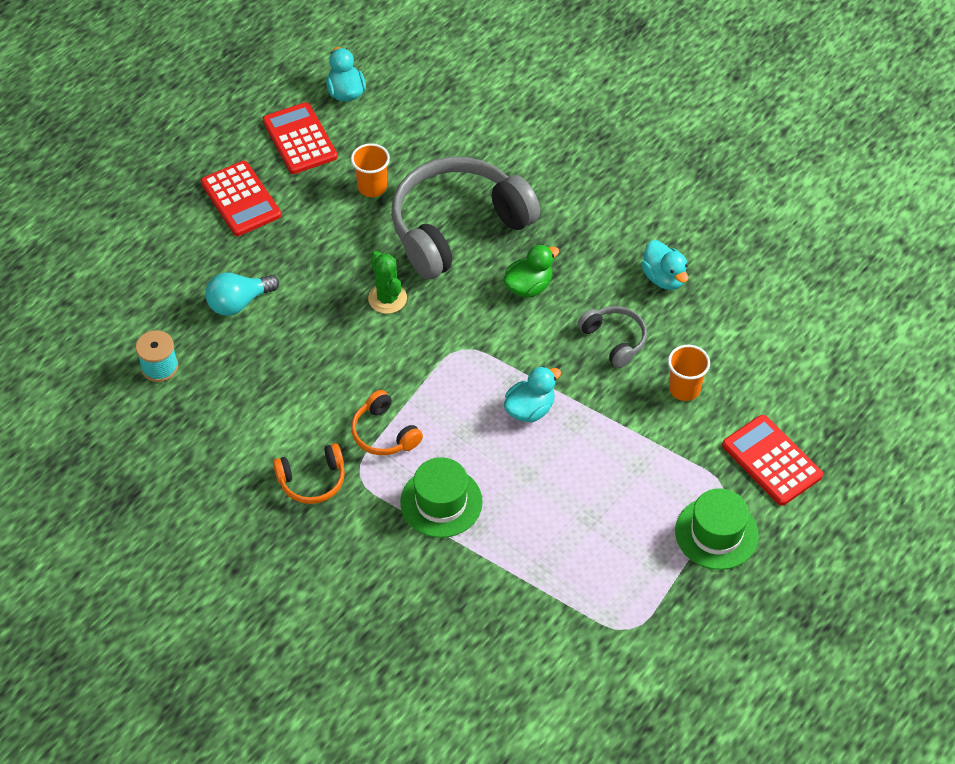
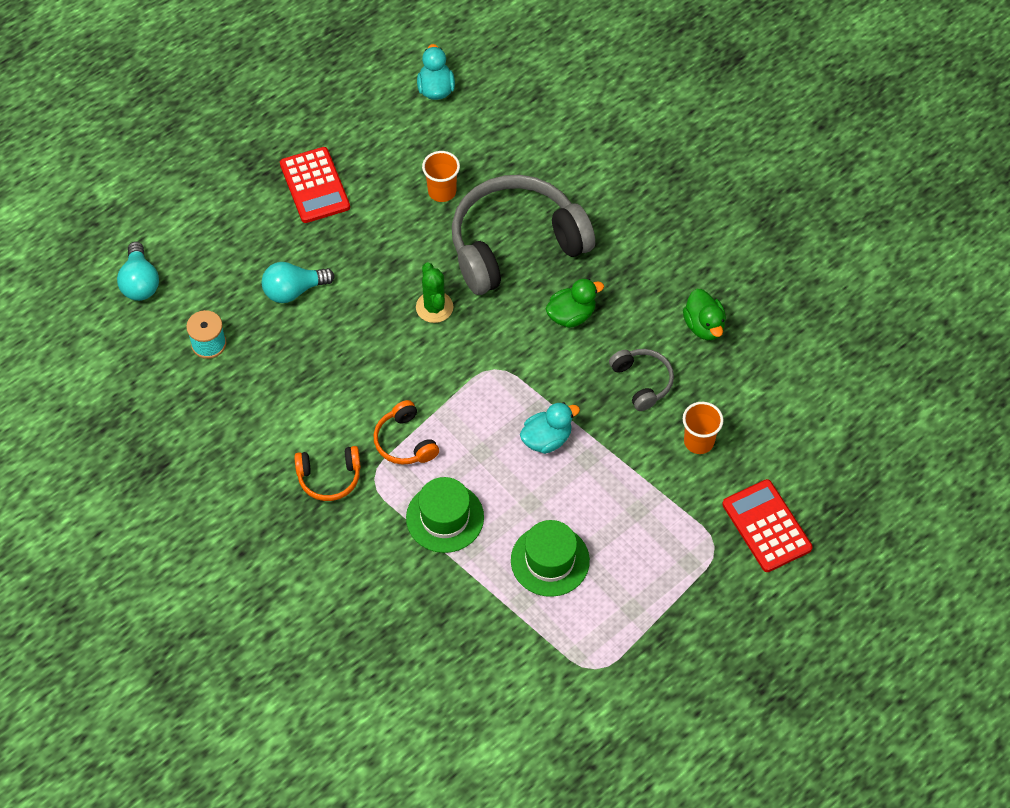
camera: 10 degrees right, 5 degrees up
(76, 317) = (140, 282): none -> turquoise light bulb
(300, 139) = (382, 132): red calculator -> none
(664, 278) = (704, 326): turquoise duck -> green duck
(716, 533) = (697, 589): green hat -> green hat (550, 560)

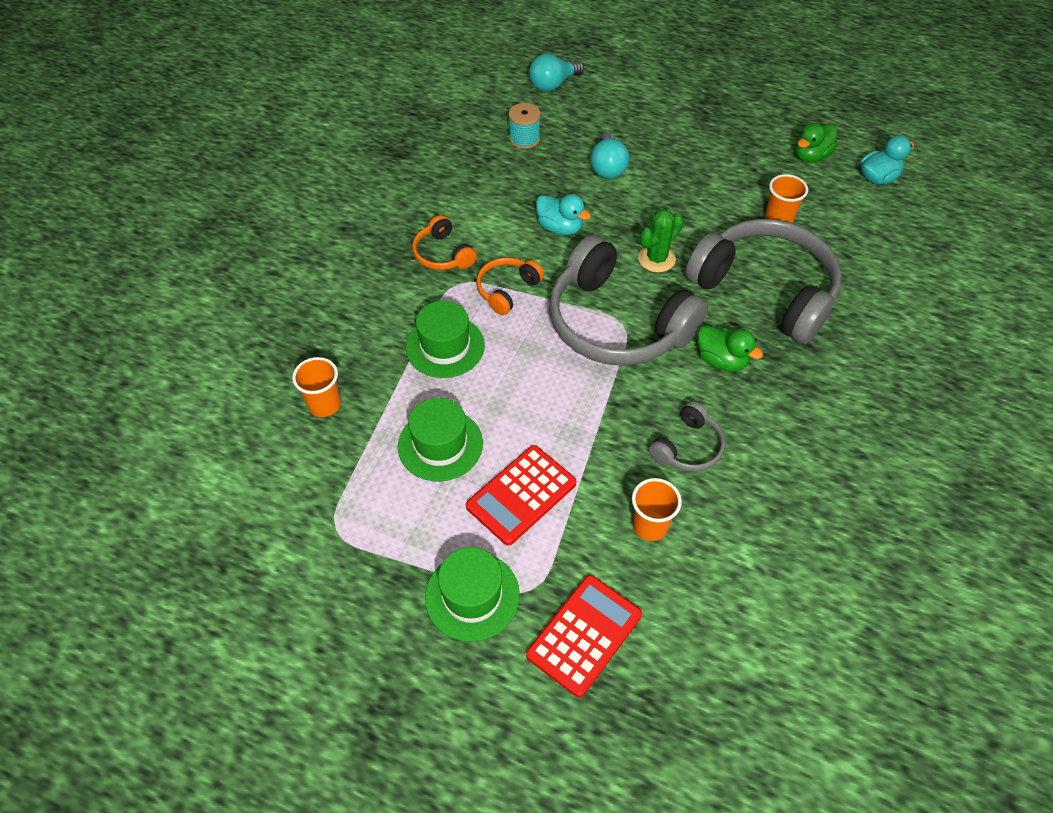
camera: 65 degrees right, 5 degrees down
(294, 290) = (608, 167): turquoise light bulb -> turquoise light bulb turned 135 degrees counterclockwise
(315, 186) = (716, 142): red calculator -> red calculator (521, 495)
(460, 638) = (324, 404): none -> orange cup
(491, 372) = (616, 323): none -> grey headphones
(547, 439) = (572, 392): turquoise duck -> turquoise duck (560, 227)
(701, 589) = (472, 596): none -> green hat
(704, 326) = (792, 478): green duck -> green duck (811, 156)

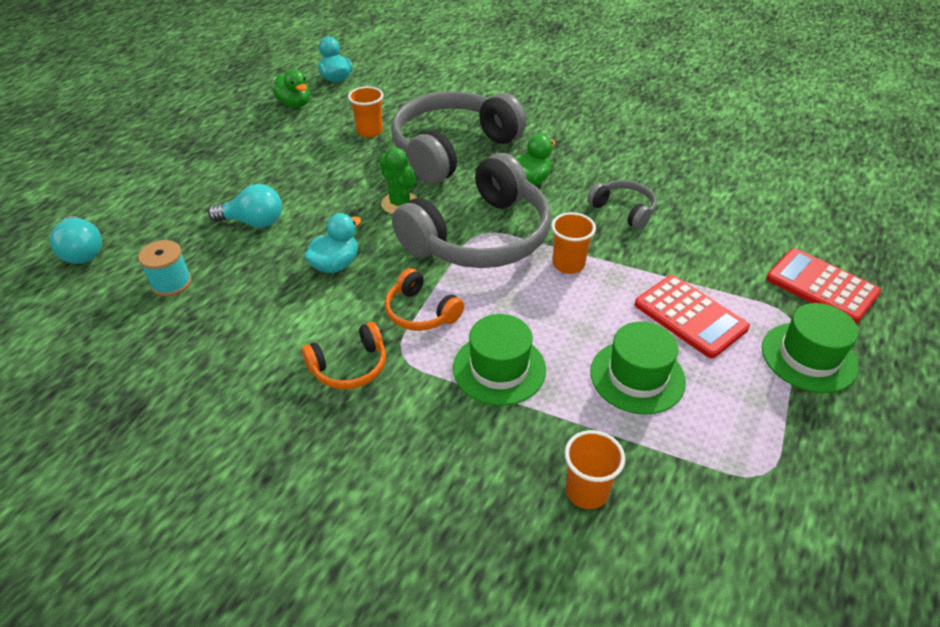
camera: 85 degrees left, 10 degrees down
(650, 526) = (706, 239): orange cup -> orange cup (568, 264)

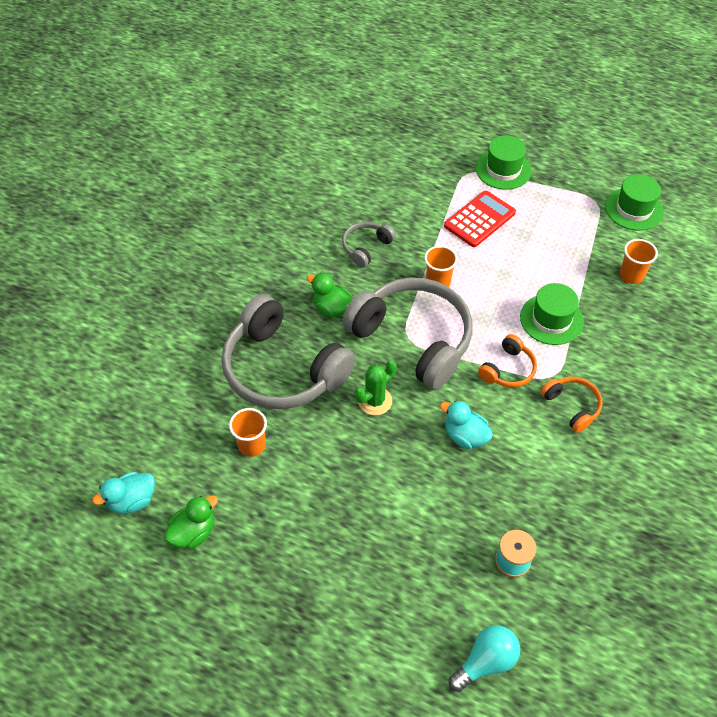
camera: 95 degrees left, 10 degrees up
(253, 222) = (418, 516): turquoise light bulb -> none
(637, 376) = (540, 249): green hat -> green hat (634, 209)
(821, 286) = (437, 153): red calculator -> none

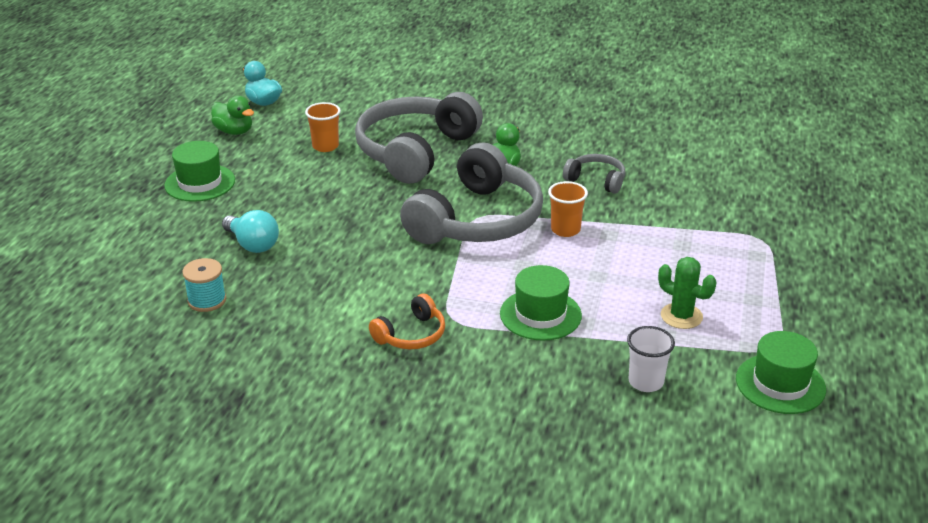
camera: 80 degrees right, 20 degrees down
(375, 401) = (389, 204): green cactus -> green cactus (681, 316)
(465, 436) = (355, 262): turquoise duck -> none
(479, 219) = (682, 252): red calculator -> none
(486, 662) = (99, 289): turquoise light bulb -> turquoise light bulb (252, 244)
(503, 169) = (785, 265): green hat -> green hat (200, 183)
(508, 369) = (453, 285): orange headphones -> none
(631, 275) = (646, 382): orange cup -> white cup

